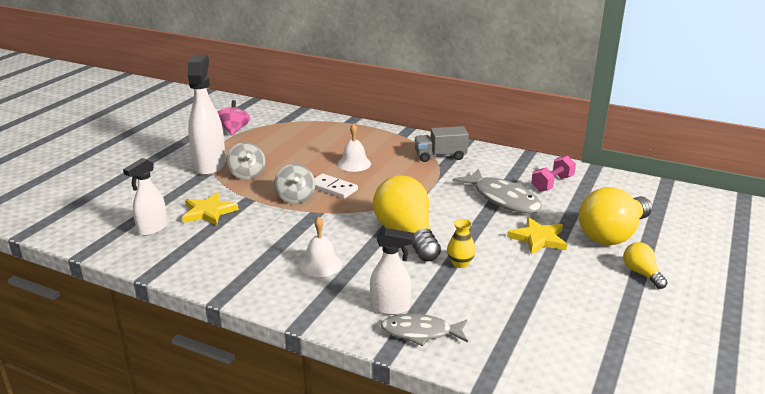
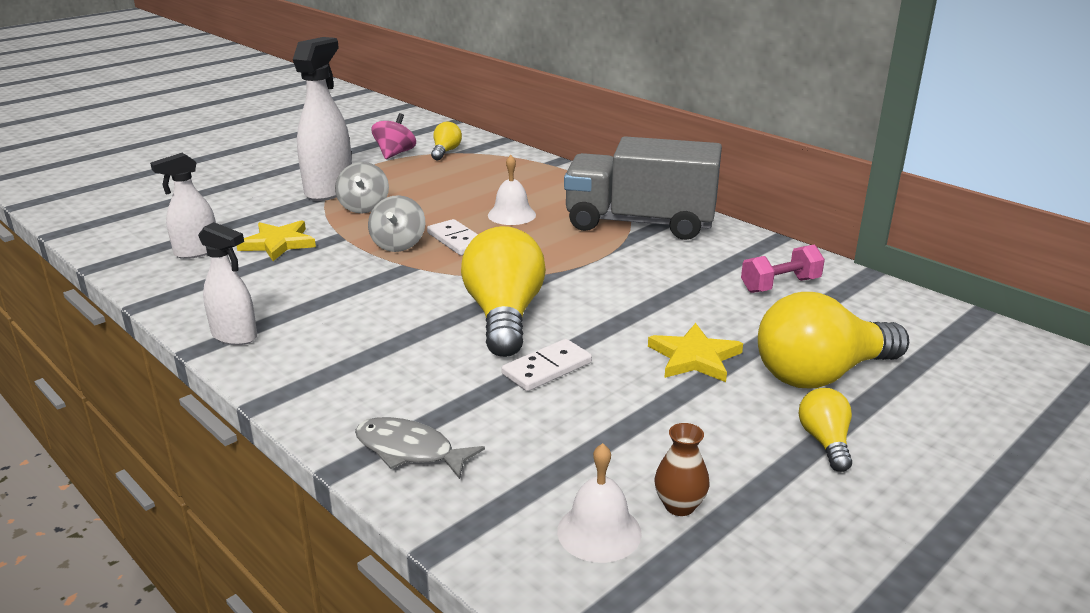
camera: 20 degrees right, 0 degrees up
(269, 123) = (445, 152): none -> yellow light bulb
(321, 264) = (356, 332): white bell -> white bell (599, 532)
(390, 308) = (398, 407): white spray bottle -> white spray bottle (235, 336)
(440, 156) = (640, 223): grey truck -> grey truck, size x1.94
(460, 263) = (547, 369): yellow vase -> white domino
(503, 199) = (685, 293): grey fish -> none
(595, 327) = (679, 506): none -> brown vase

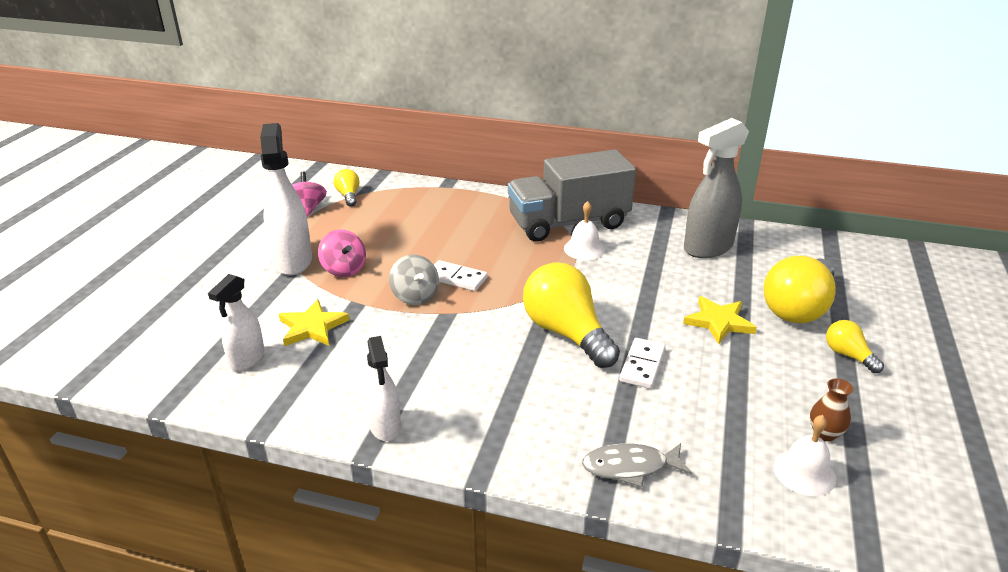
camera: 30 degrees left, 5 degrees up
(235, 336) = (385, 426): white spray bottle -> white spray bottle turned 75 degrees clockwise
(364, 207) = (344, 269): grey spinning top -> pink spinning top
(511, 215) = (470, 242): white bell -> white bell (584, 249)
(780, 285) = (707, 248): pink dumbbell -> grey spray bottle

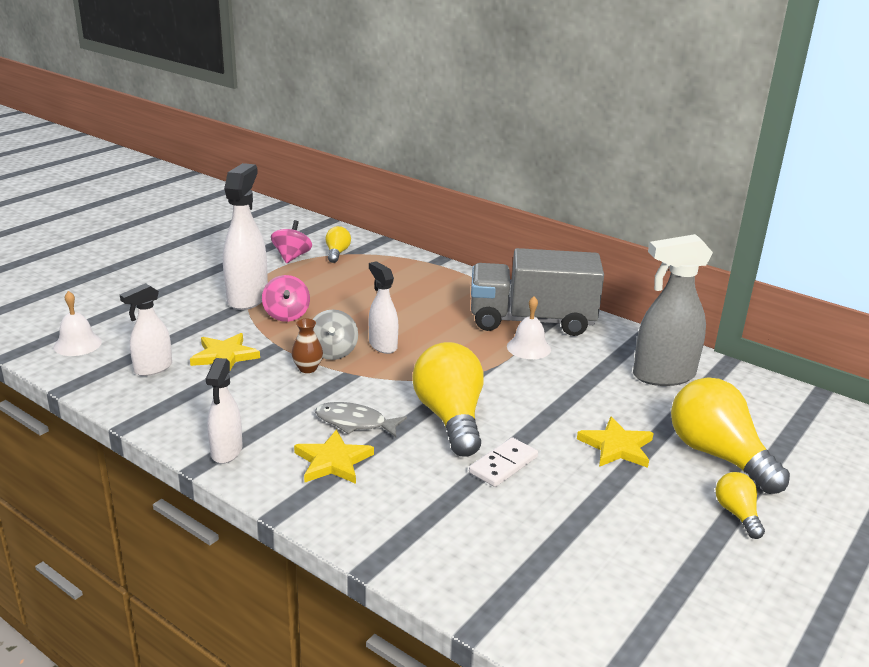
camera: 20 degrees right, 5 degrees down
(456, 278) = (382, 345): white domino -> white spray bottle
(493, 406) = (333, 461): none -> yellow star
(630, 467) = (420, 547): grey fish -> grey fish (355, 423)
(798, 308) = (718, 455): yellow light bulb -> yellow light bulb turned 90 degrees clockwise
(804, 472) = (593, 604): white bell -> white bell (77, 344)
(824, 433) = (646, 577): brown vase -> brown vase (307, 368)

